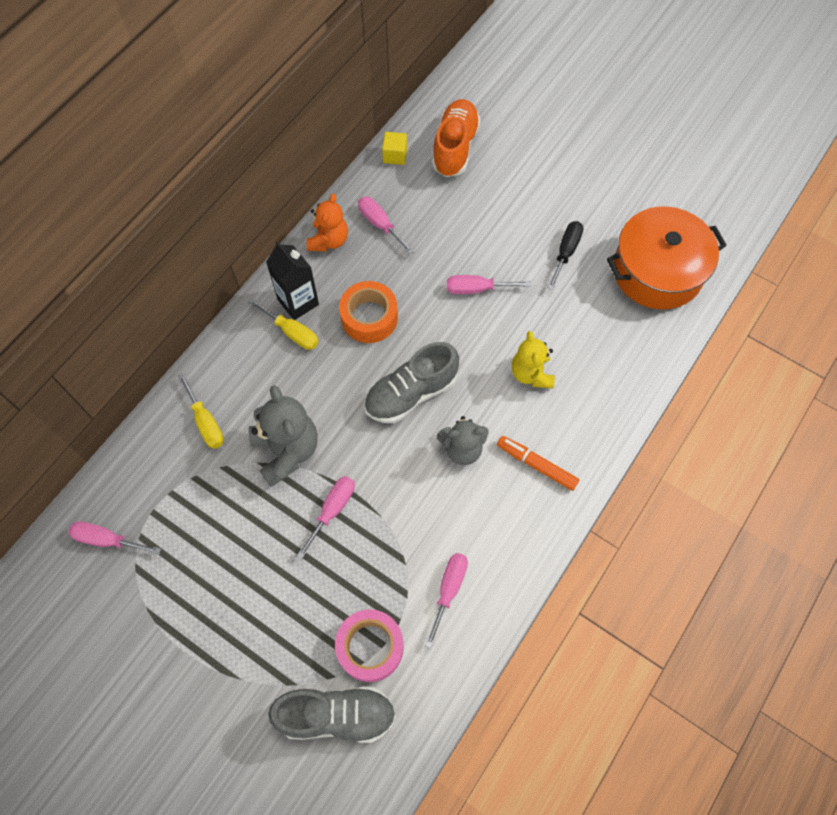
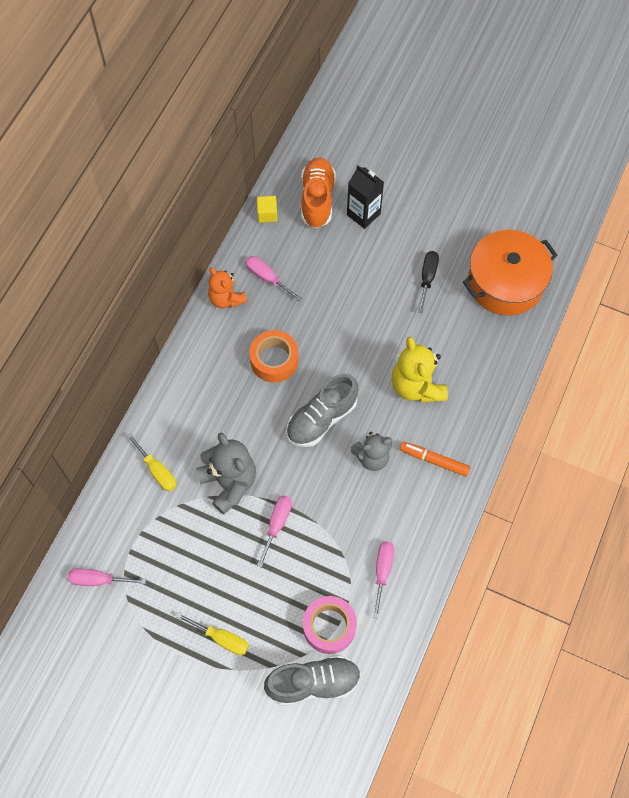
camera: 10 degrees left, 0 degrees up
(292, 332) = (212, 383): yellow screwdriver -> yellow screwdriver (221, 638)
(298, 302) = (211, 356): black carton -> black carton (363, 214)
(329, 240) = (226, 299): orange teddy bear -> orange teddy bear turned 135 degrees clockwise
(476, 289) = (359, 321): pink screwdriver -> none
(531, 373) = (417, 386): yellow teddy bear -> yellow teddy bear, size x1.50

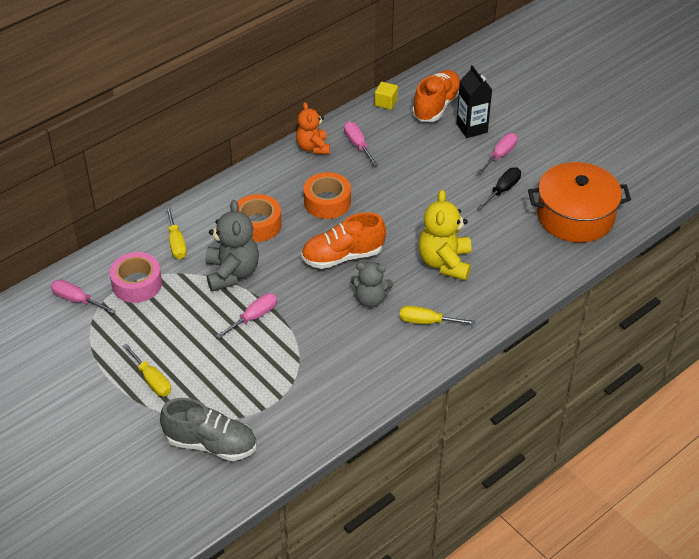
camera: 25 degrees right, 20 degrees down
(223, 415) = (257, 224): none -> orange tape
(321, 419) = (342, 256): grey shoe -> orange shoe
(329, 627) = (252, 408): pink tape -> pink tape (137, 284)
(382, 572) = (327, 386): pink screwdriver -> pink screwdriver (500, 155)
(434, 460) = (427, 322): orange marker -> yellow screwdriver

